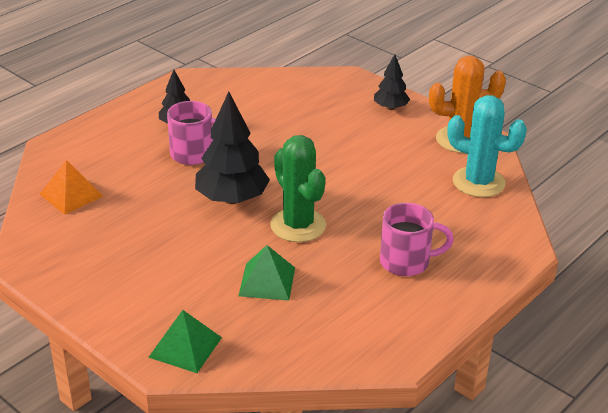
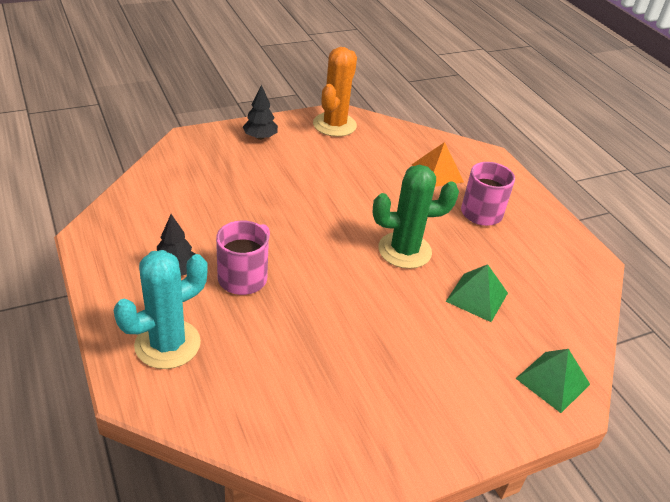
camera: 70 degrees left, 5 degrees up
(71, 195) = (254, 400): orange pyramid -> orange pyramid (437, 173)
(232, 199) = (340, 277): black tree -> none
(478, 182) = (397, 140): turquoise cactus -> turquoise cactus (167, 344)

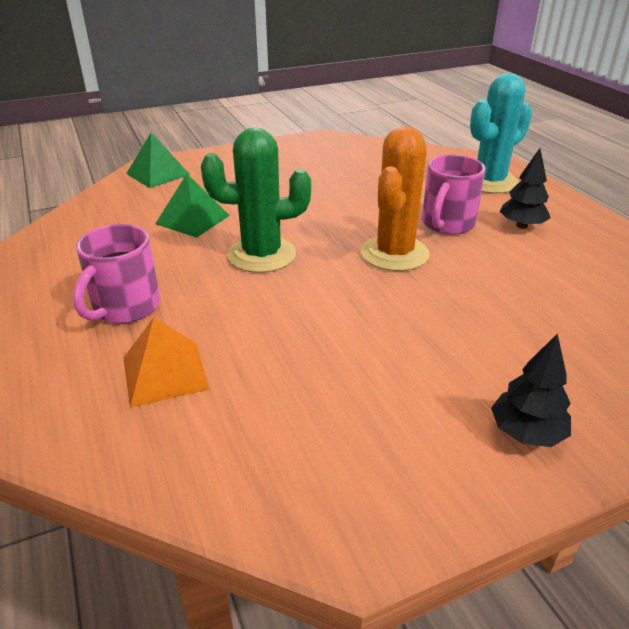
camera: 175 degrees left, 5 degrees down
(334, 125) = (369, 492): orange cactus -> orange cactus (394, 253)

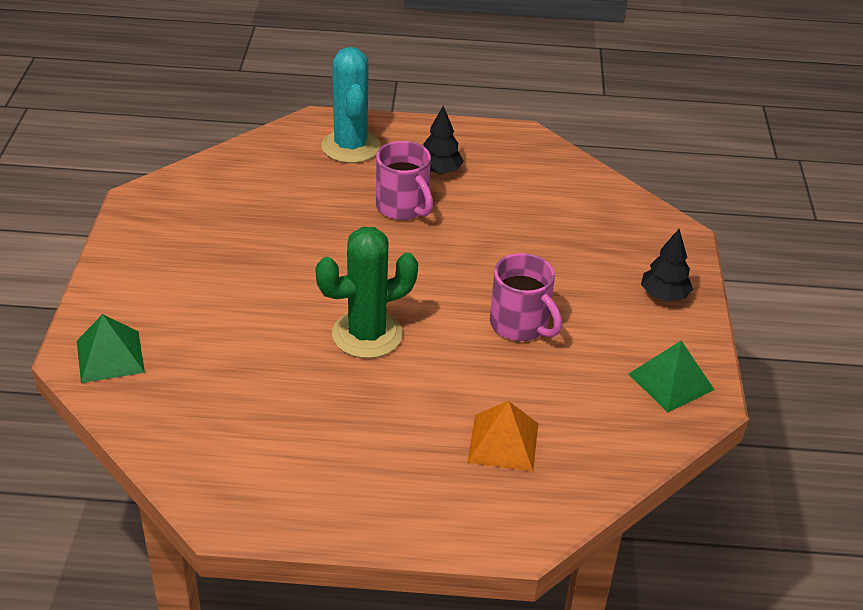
camera: 65 degrees left, 5 degrees up
(125, 307) = (391, 446): pink mug -> pink mug (520, 325)
(192, 219) = (255, 359): green pyramid -> green pyramid (671, 382)
(261, 255) = (367, 334): green cactus -> green cactus turned 45 degrees clockwise
(394, 253) = (427, 257): orange cactus -> none

